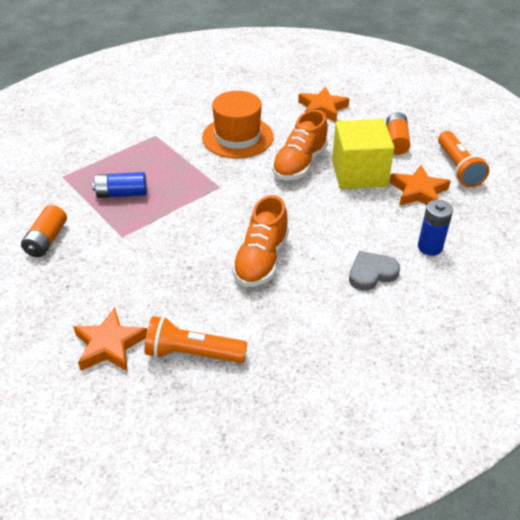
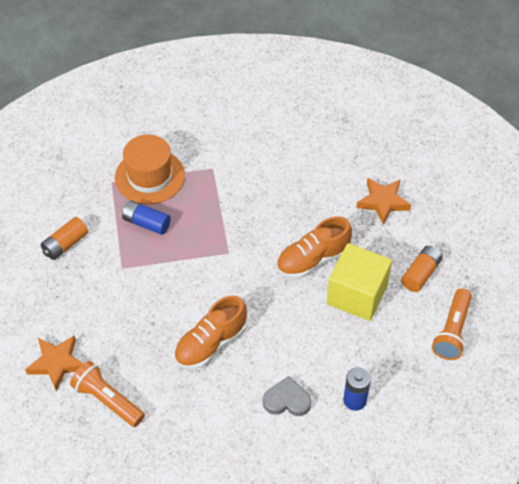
camera: 30 degrees right, 10 degrees up
(237, 137) = (281, 203): orange hat -> orange hat (149, 176)
(418, 191) = (393, 339): orange star -> none

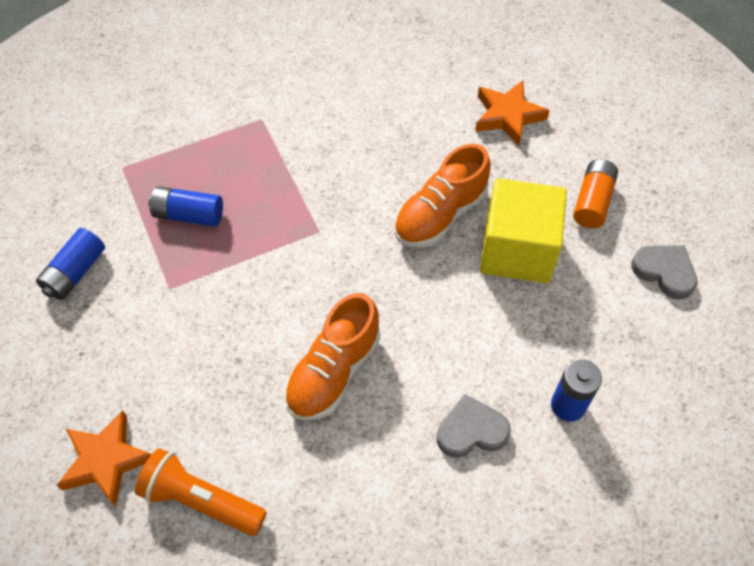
camera: 15 degrees left, 5 degrees up
(65, 244) = (75, 272): orange battery -> blue battery
(149, 176) = (175, 148): orange hat -> none
(452, 332) = (664, 272): orange flashlight -> grey heart

